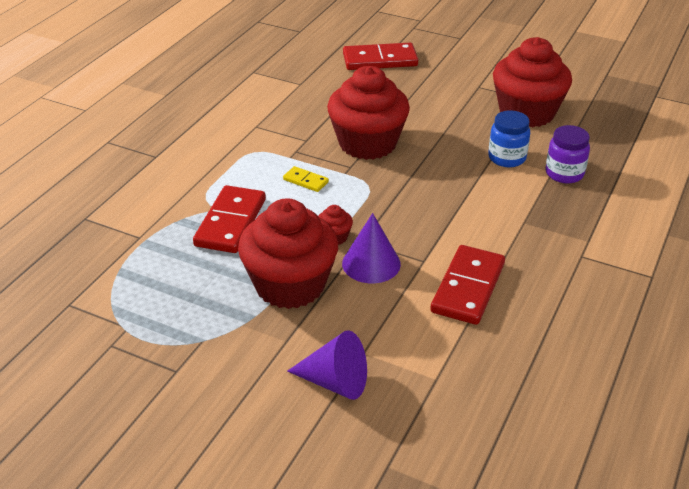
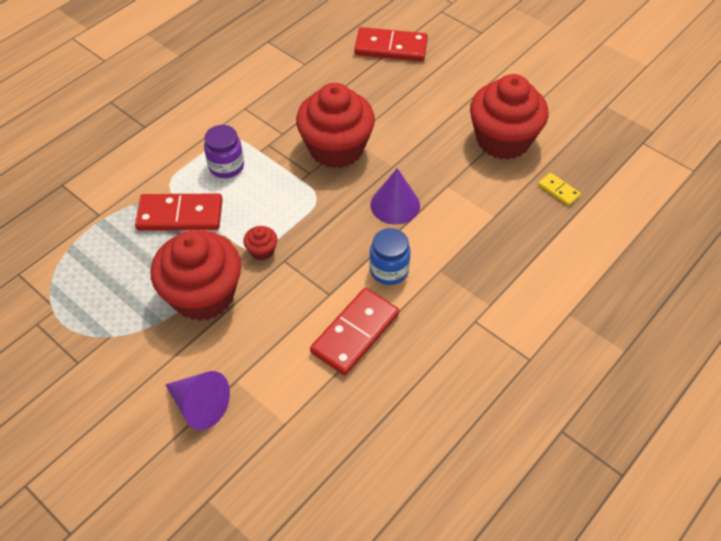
camera: 15 degrees right, 15 degrees up
(231, 222) = (180, 215): red domino -> red domino turned 60 degrees clockwise
(305, 181) = (263, 181): yellow domino -> yellow domino (558, 190)
(371, 263) = (282, 287): purple cone -> purple cone (395, 205)
(507, 158) = (458, 192): blue jar -> blue jar (389, 270)
(564, 173) = (504, 221): purple jar -> purple jar (226, 166)

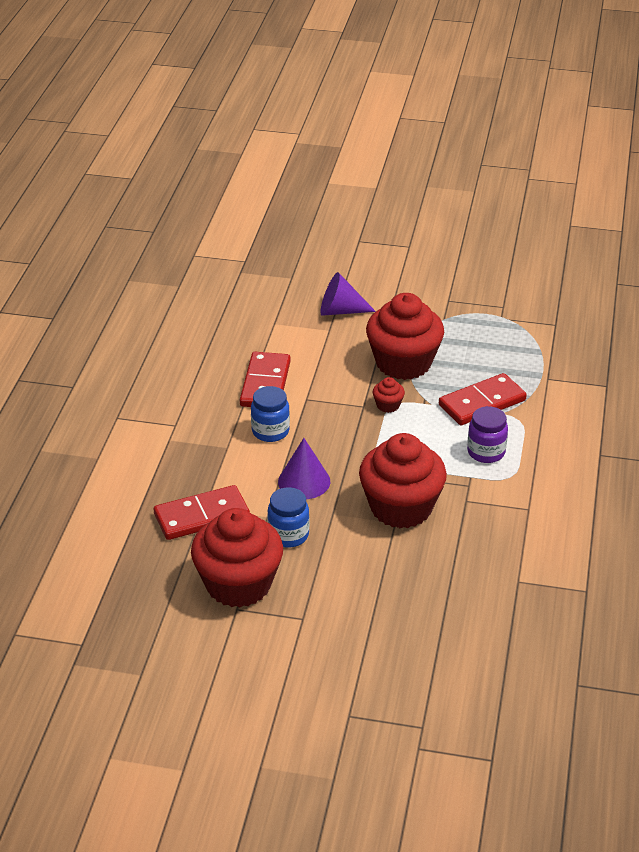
camera: 150 degrees right, 15 degrees down
(391, 47) = (441, 644): red domino -> red domino (202, 516)
(440, 162) = (288, 535): none -> blue jar
(558, 190) = (153, 555): yellow domino -> none

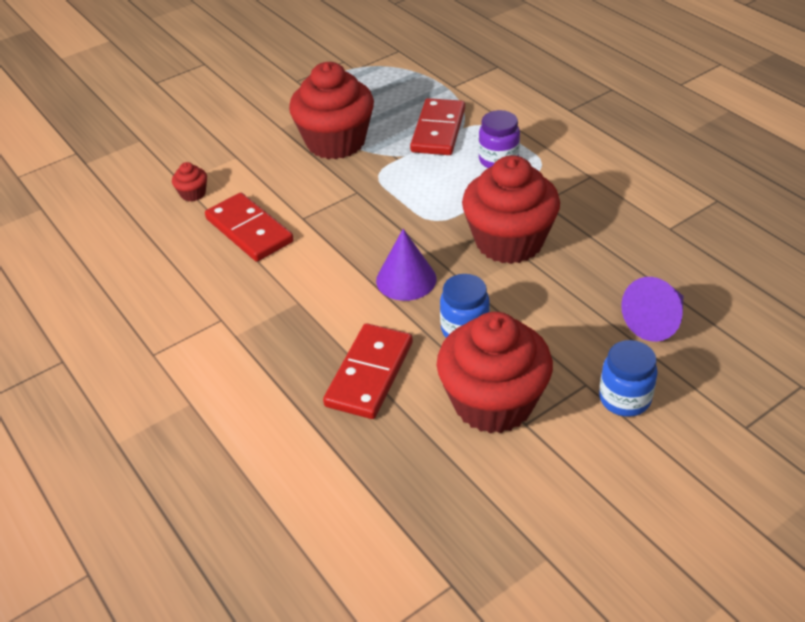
camera: 45 degrees left, 5 degrees up
(270, 431) = (314, 263): blue jar -> blue jar (624, 398)
(340, 311) = (223, 138): purple cone -> purple cone (656, 321)
(388, 405) = (374, 178): red cupcake -> red cupcake (193, 194)

